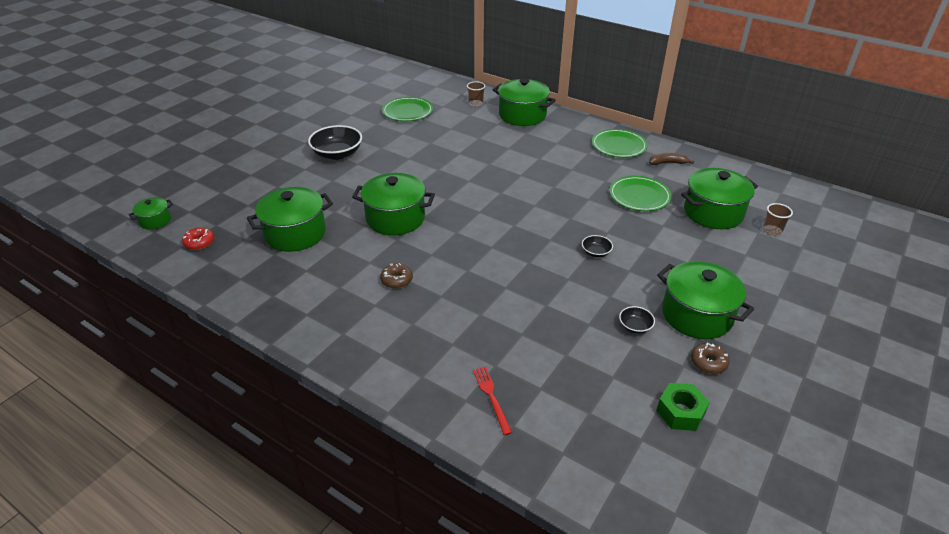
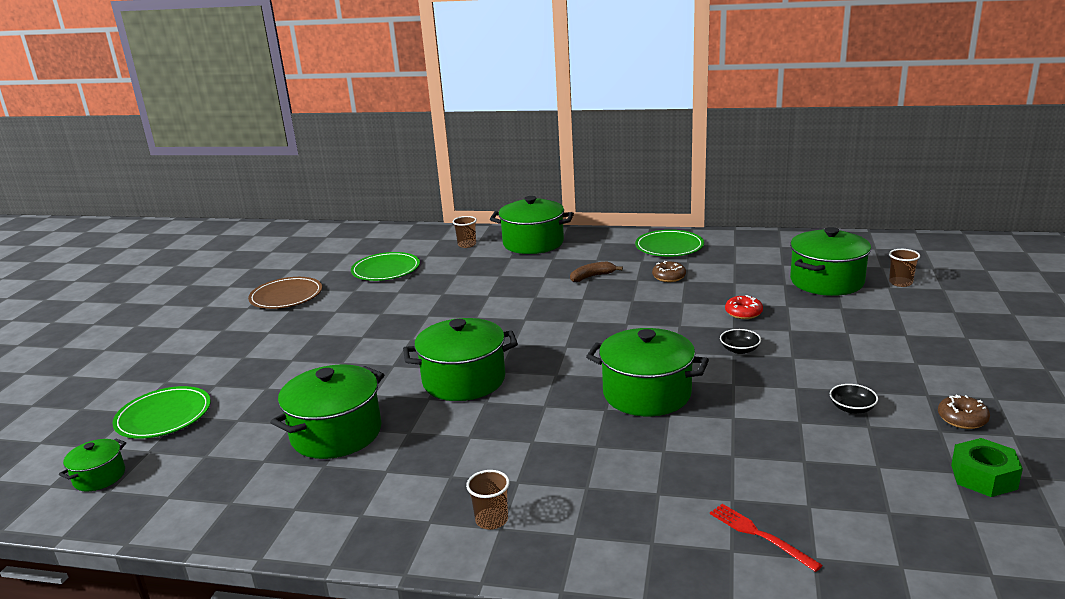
camera: 20 degrees left, 15 degrees down
(199, 243) = (194, 484): red donut -> red donut (743, 313)
(332, 116) = (286, 296): none -> brown plate
(337, 154) = (326, 333): black bowl -> none
(341, 326) = (491, 520): none -> brown cup
(396, 280) = (523, 445): brown donut -> brown donut (669, 277)
(639, 196) = (735, 286): green plate -> green plate (164, 416)
(667, 163) = (736, 250): brown banana -> brown banana (592, 276)
(697, 315) = (905, 378): green pot -> green pot (647, 394)

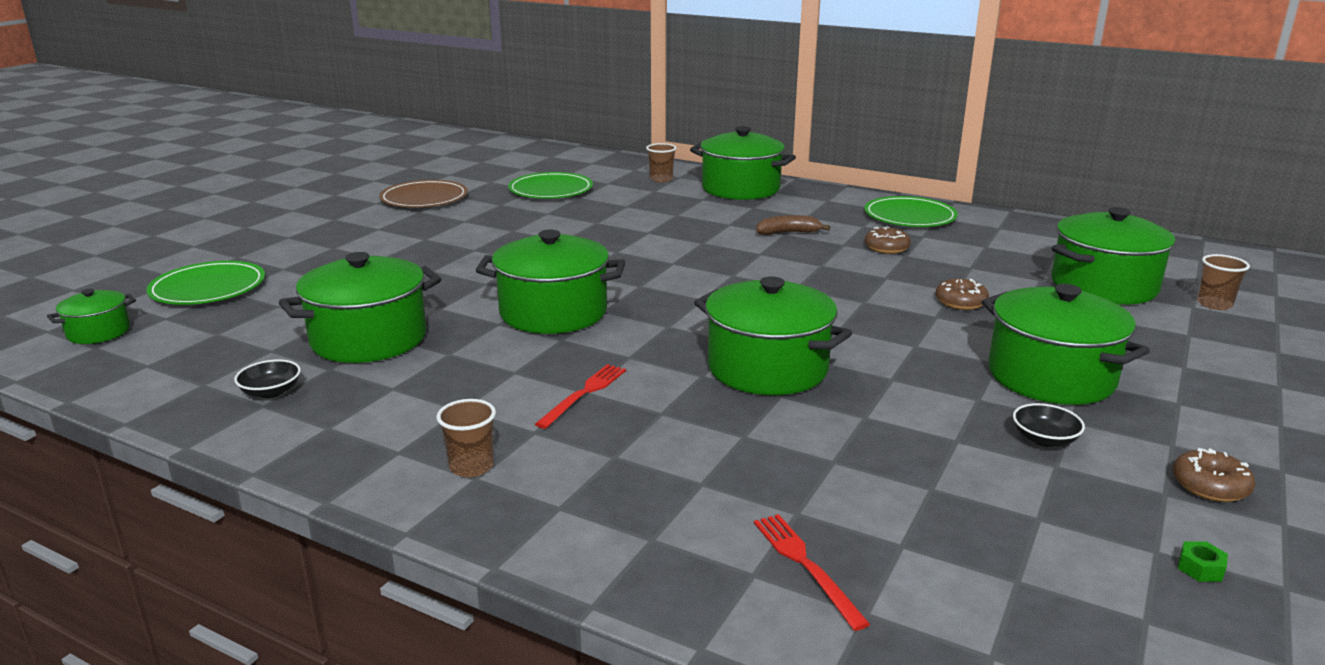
camera: 15 degrees right, 0 degrees up
(532, 443) = (584, 394): none -> red fork
(739, 350) = (927, 342): black bowl -> black bowl (271, 392)
(743, 313) = (960, 302): red donut -> brown donut
(831, 360) = (1051, 377): none -> green pot
(983, 477) = (1200, 568): green nut -> green nut, size x0.46

